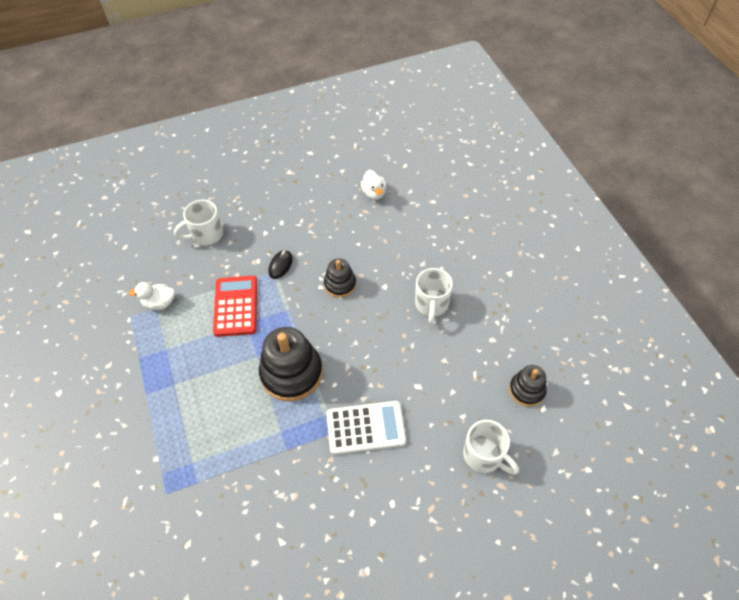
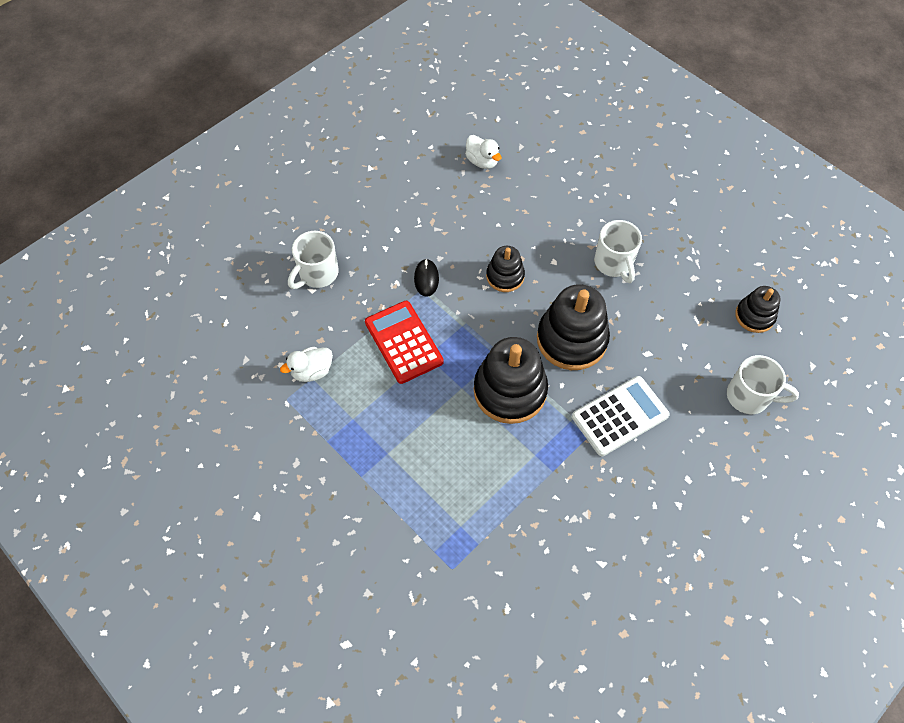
camera: 25 degrees left, 5 degrees up
(363, 352) = (571, 339): none -> black stacking toy

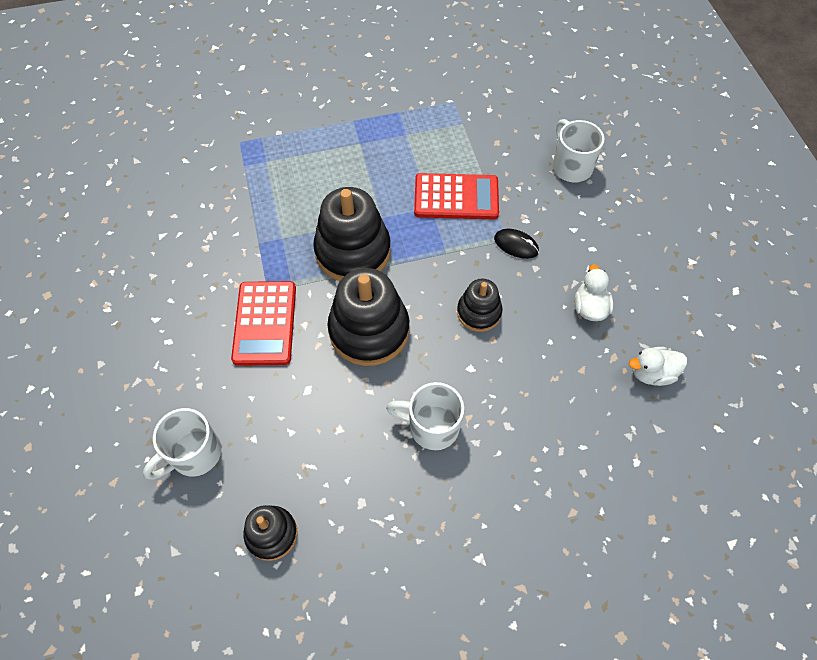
camera: 120 degrees right, 0 degrees up
(312, 371) = (469, 126): white duck -> white duck (589, 307)
(620, 416) = (265, 323): white calculator -> red calculator

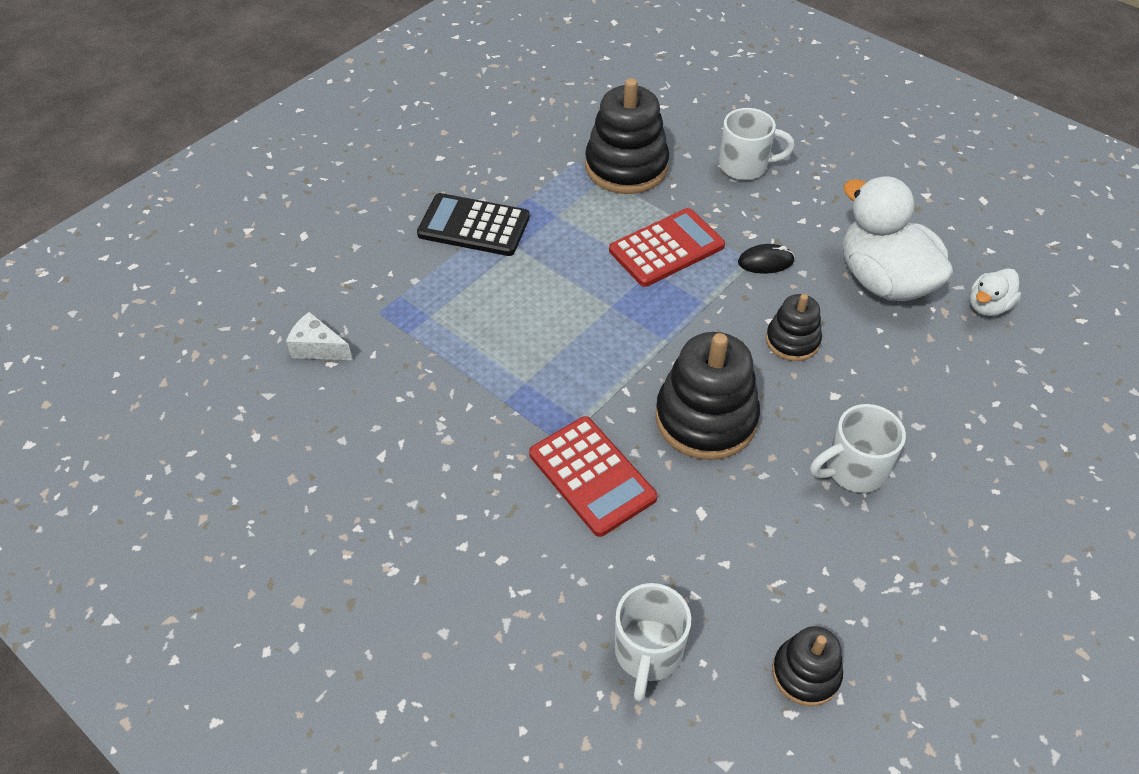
camera: 35 degrees left, 10 degrees down
(186, 146) = (318, 348): none -> white cheese
(346, 114) = (474, 226): none -> black calculator
(353, 251) = (614, 354): black stacking toy -> black stacking toy (626, 167)
(571, 166) = (745, 166): white mug -> white mug turned 150 degrees clockwise
(589, 307) = (883, 280): white duck -> white duck, size x2.07

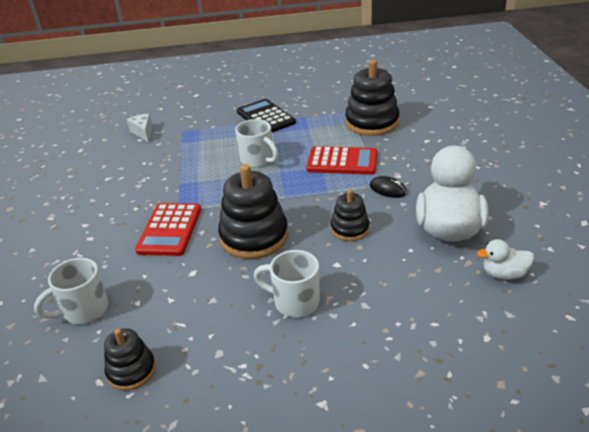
camera: 45 degrees right, 15 degrees down
(745, 166) = (439, 146): white mug -> white mug (258, 160)

